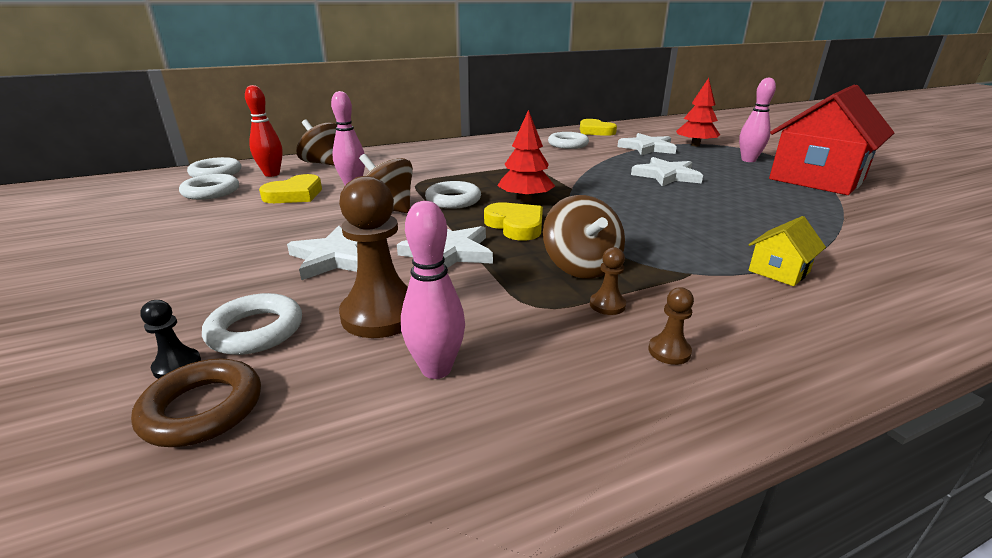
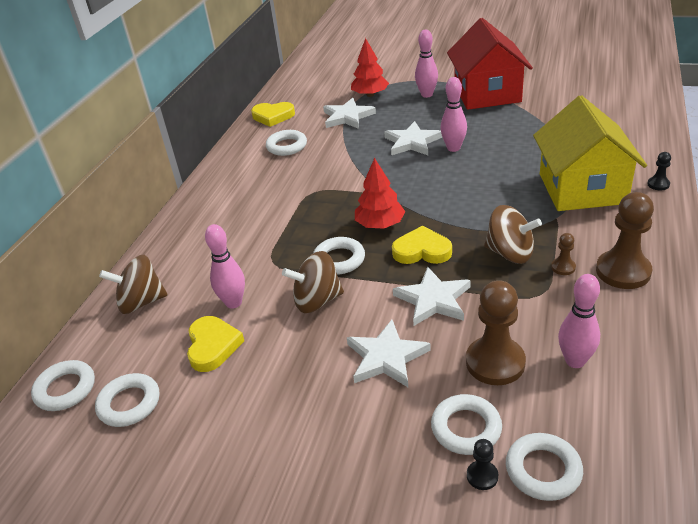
camera: 45 degrees left, 10 degrees up
(202, 409) = (543, 470): brown ring -> white ring
(272, 174) = (127, 347): red bowling pin -> none
(669, 351) = (623, 271): brown pawn -> brown pawn, size x2.17
(696, 192) = (453, 148): none -> pink bowling pin
(779, 271) = (582, 188): yellow house -> yellow house, size x2.43
(913, 322) = (658, 184): none -> black pawn

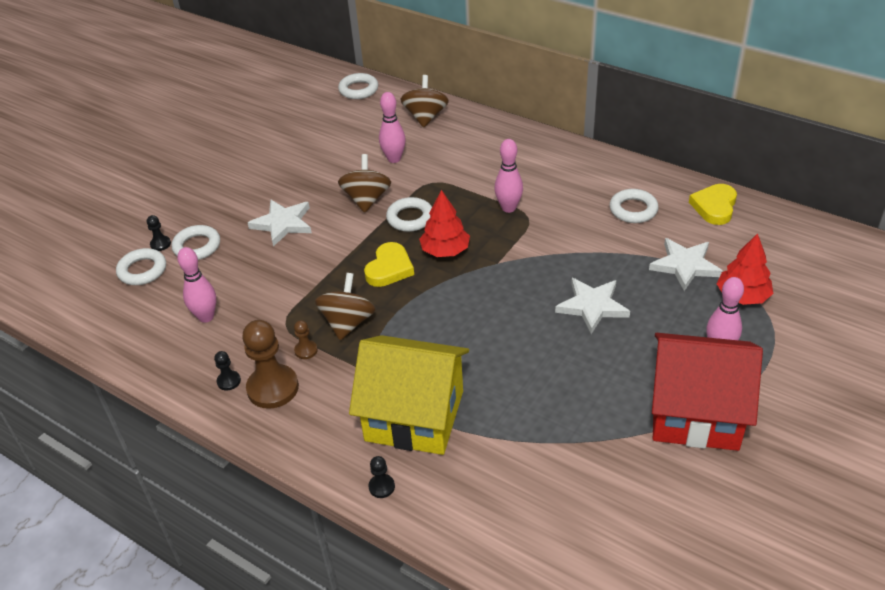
camera: 105 degrees right, 5 degrees up
(129, 403) = (327, 113): white ring -> none
(213, 346) = (354, 147): yellow heart -> none
(433, 299) = (323, 260): white star -> none
(453, 148) = (560, 337): pink bowling pin -> pink bowling pin (508, 208)
(495, 362) = (237, 275): brown pawn -> none
(510, 253) = (348, 323): brown spinning top -> brown spinning top turned 150 degrees clockwise
(641, 304) = (229, 381): none -> black pawn

